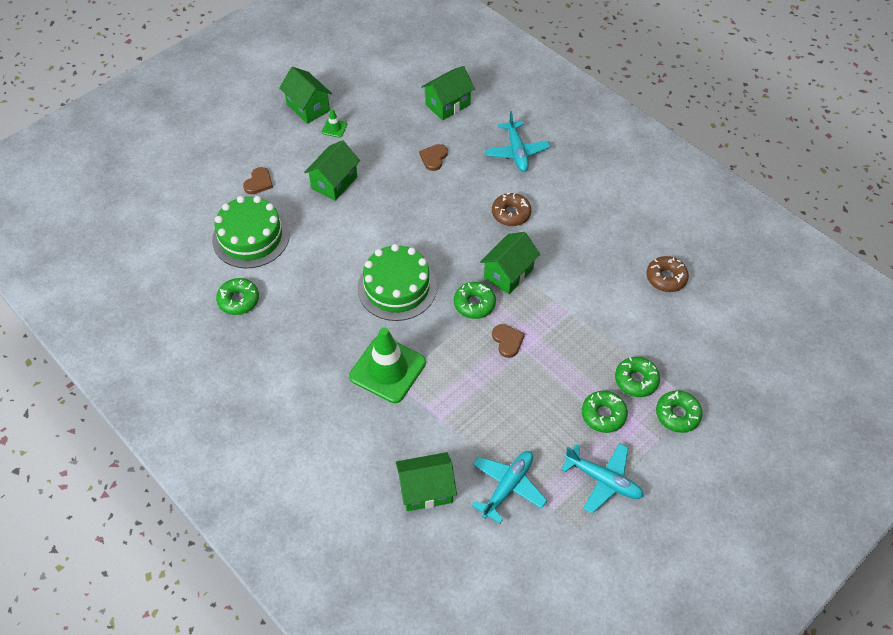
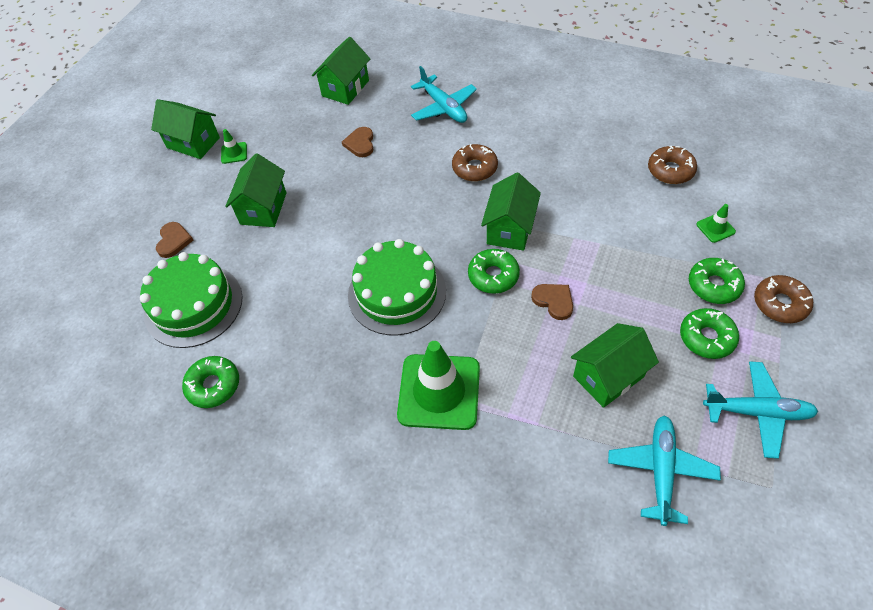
camera: 20 degrees left, 0 degrees up
(426, 490) = (570, 521): green house -> green house (608, 376)
(669, 338) = (715, 228): none -> green traffic cone
(677, 414) = (780, 304): green donut -> brown donut

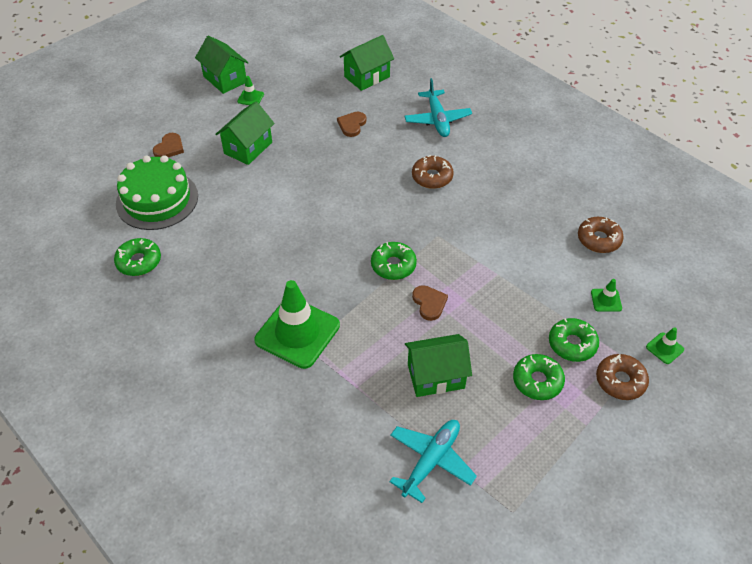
camera: 20 degrees right, 5 degrees down
(397, 293) = (310, 249): green cake -> none
(510, 229) = (430, 235): green house -> none
(757, 412) = (540, 453): turquoise plane -> none
(797, 254) = (664, 348): none -> green traffic cone

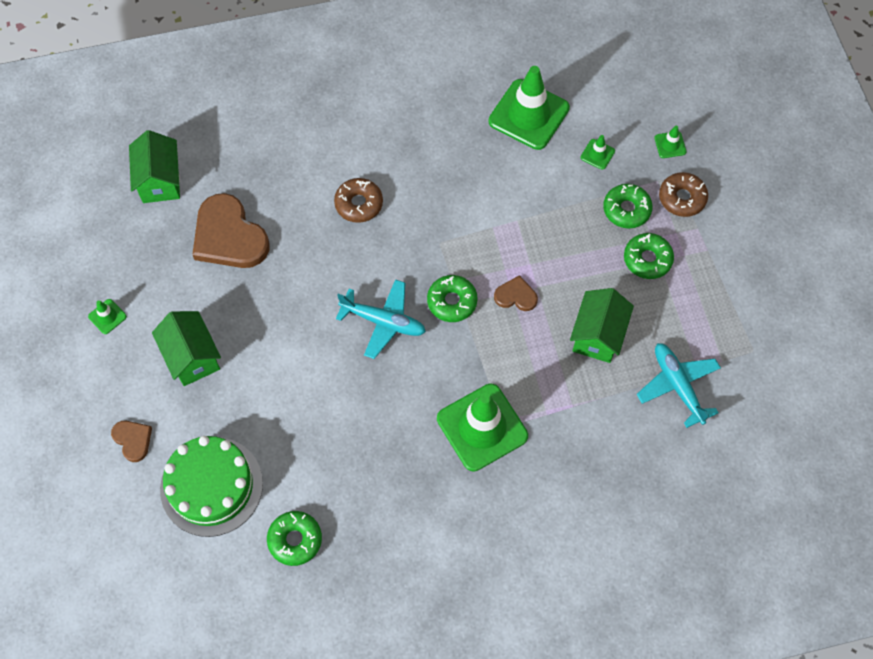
camera: 60 degrees left, 15 degrees up
(225, 79) = (52, 329): green house -> none
(352, 125) = (229, 236): brown heart -> brown heart, size x2.05
(437, 119) = (279, 152): turquoise plane -> turquoise plane (383, 322)
(598, 239) = (529, 115): brown donut -> green traffic cone

